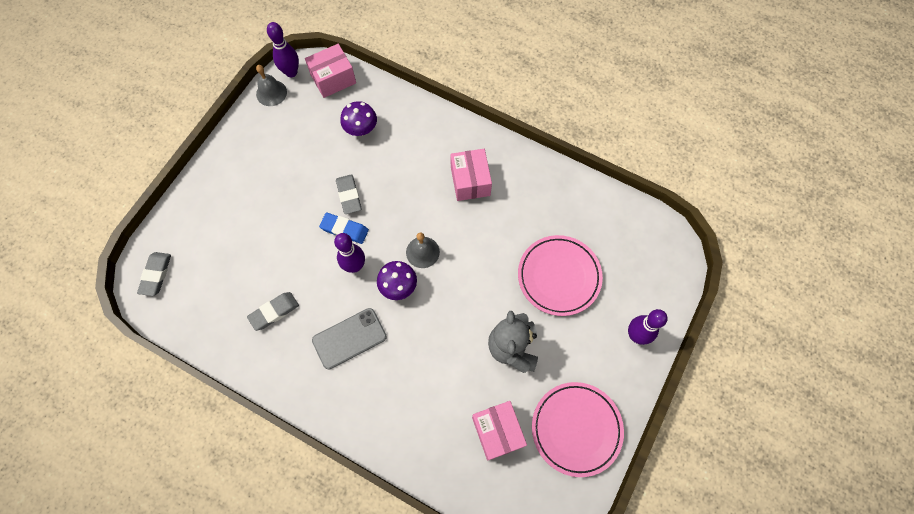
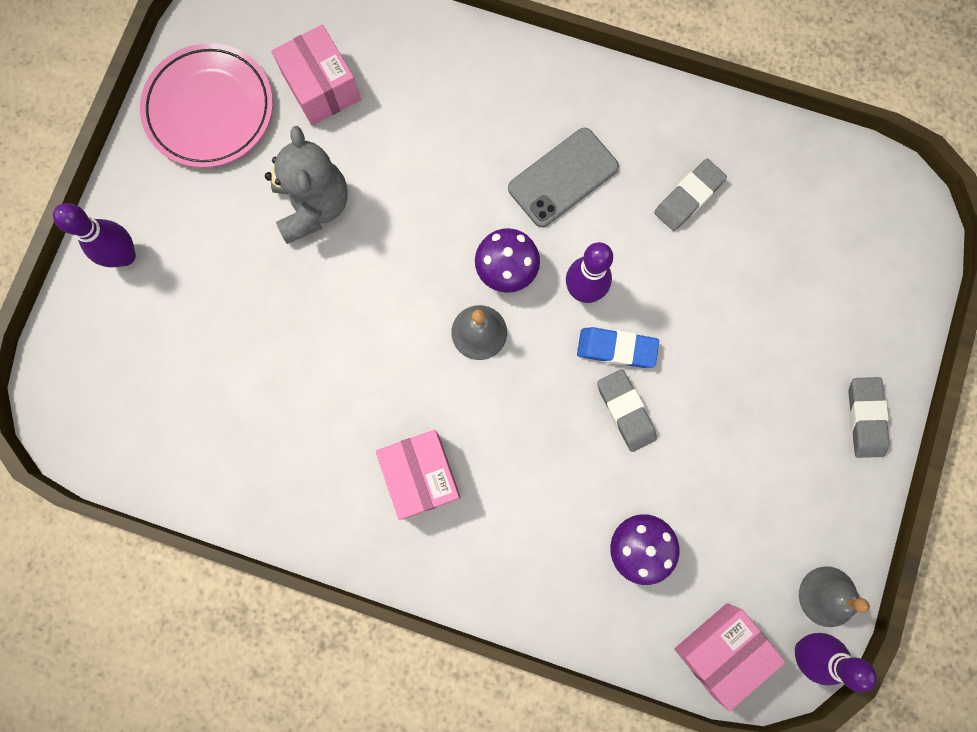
camera: 170 degrees right, 10 degrees up
(156, 275) = (892, 222): grey eraser -> grey eraser (865, 418)
(559, 276) = (251, 329): pink plate -> none

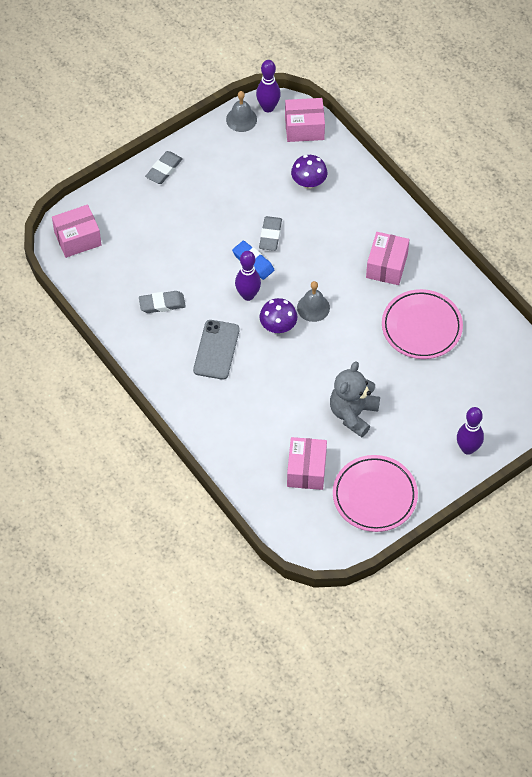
camera: 145 degrees left, 20 degrees down
(304, 405) = (421, 327): none -> pink plate
(563, 178) = (216, 350): grey phone -> grey phone turned 75 degrees counterclockwise
(884, 219) = (77, 239): none -> pink box

